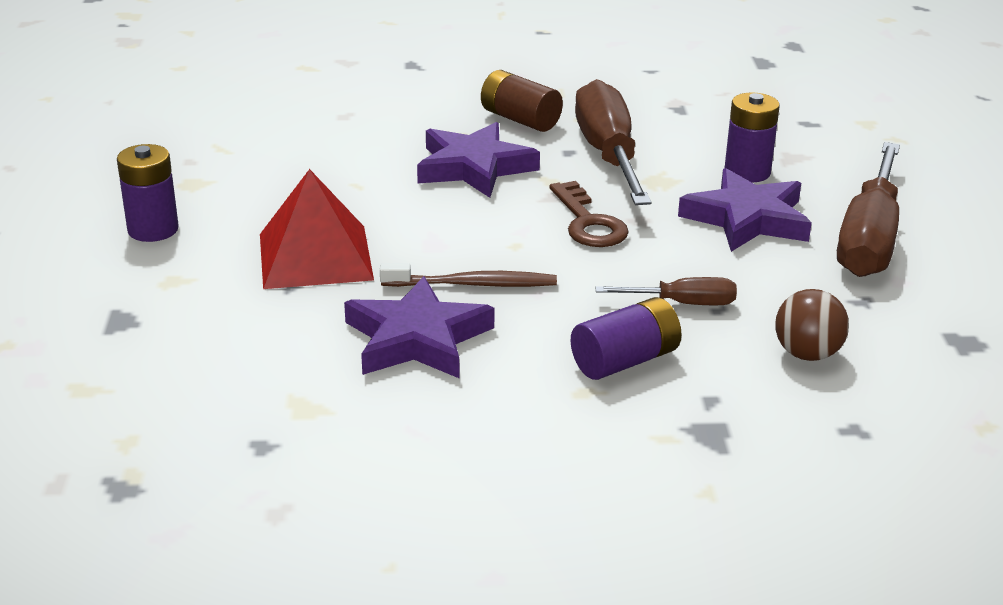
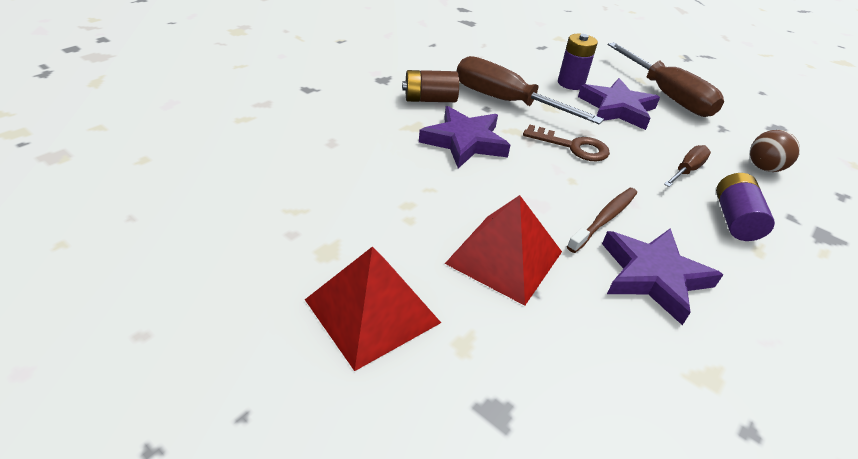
camera: 50 degrees left, 10 degrees up
(153, 230) = (372, 311): purple battery -> red pyramid

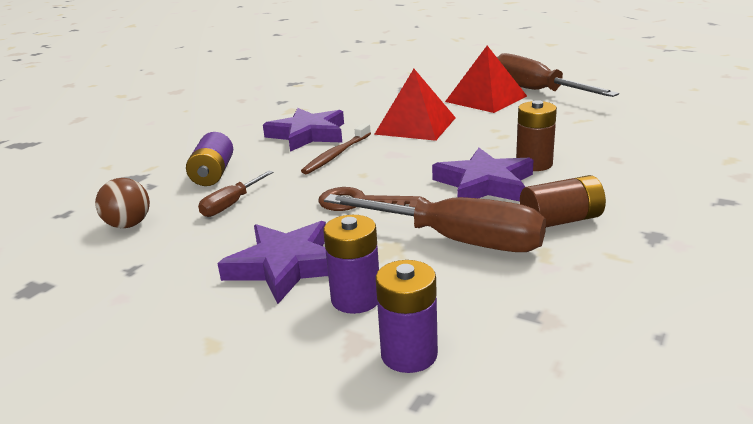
camera: 175 degrees right, 15 degrees down
(408, 153) = (534, 164): none -> brown battery
(545, 59) = (409, 354): none -> purple battery
(666, 95) = (182, 313): brown screwdriver -> brown screwdriver (535, 91)

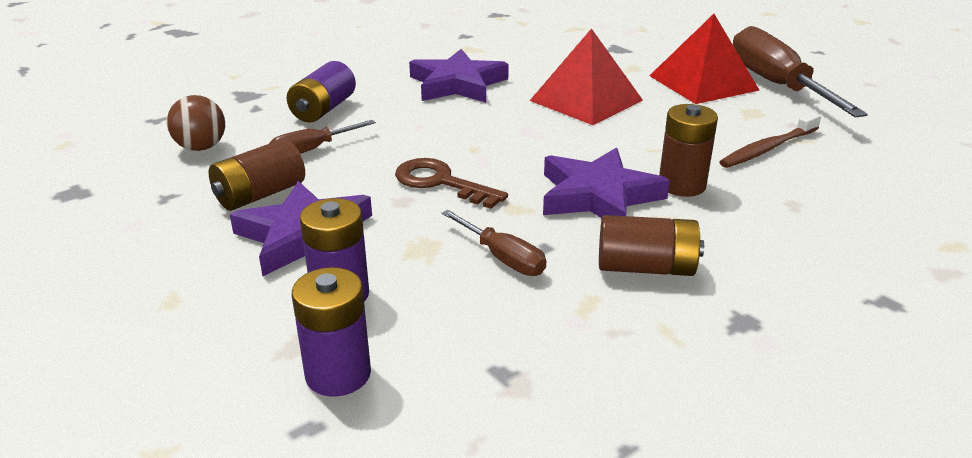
camera: 20 degrees right, 5 degrees up
(217, 246) = (260, 195): none -> brown battery
(337, 154) = (467, 117): brown toothbrush -> brown toothbrush (768, 148)
(455, 240) = (502, 258): brown screwdriver -> brown screwdriver, size x0.50

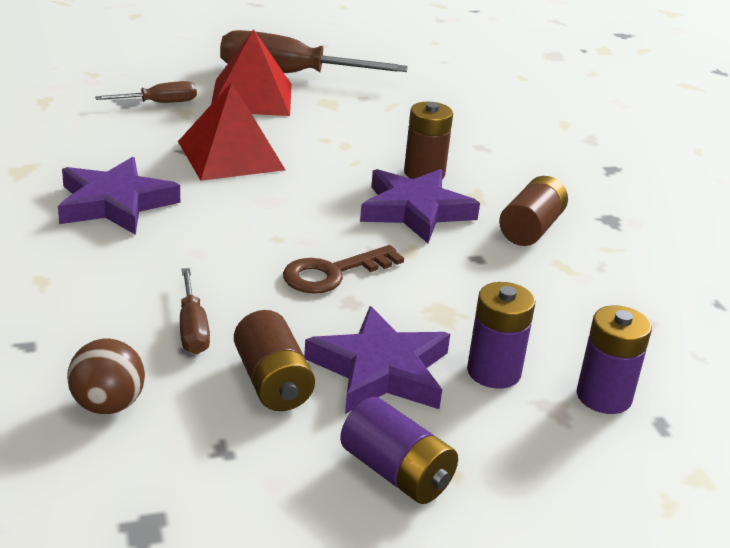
camera: 70 degrees left, 0 degrees up
(323, 109) = (88, 298): purple battery -> purple battery (396, 472)
(502, 258) = (482, 281): brown screwdriver -> brown screwdriver (159, 103)
(768, 148) = (394, 121): brown toothbrush -> none

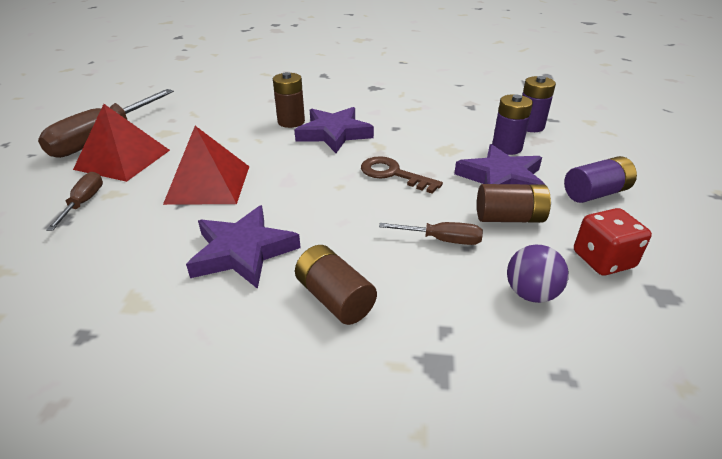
camera: 65 degrees left, 5 degrees up
(108, 405) = (531, 293): brown ball -> purple ball
(206, 472) = (603, 260): none -> red dice
(333, 273) = (393, 174): brown key -> brown key turned 135 degrees clockwise
(531, 229) = (373, 107): brown battery -> brown battery (335, 298)

